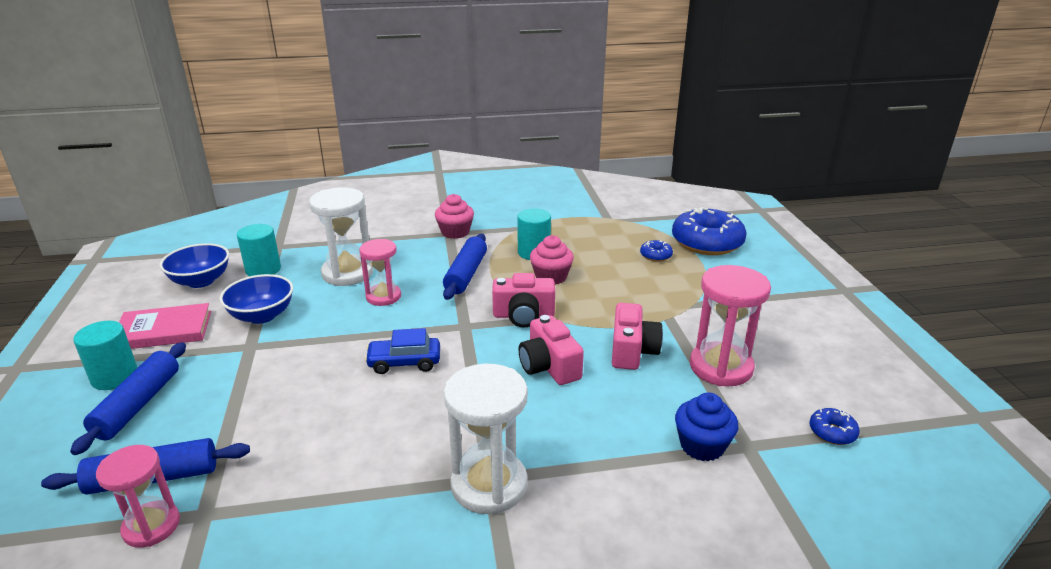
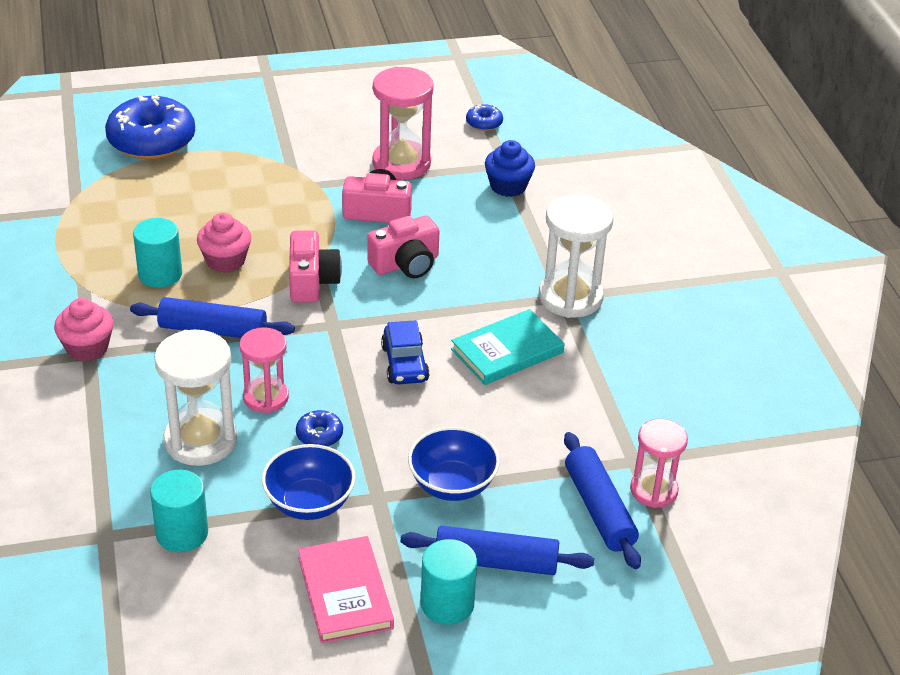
camera: 95 degrees left, 10 degrees up
(201, 281) = (211, 596): blue bowl -> blue bowl (452, 484)
(406, 427) = (507, 351): none -> turquoise book
(655, 256) = (180, 180): blue donut -> blue donut (319, 435)

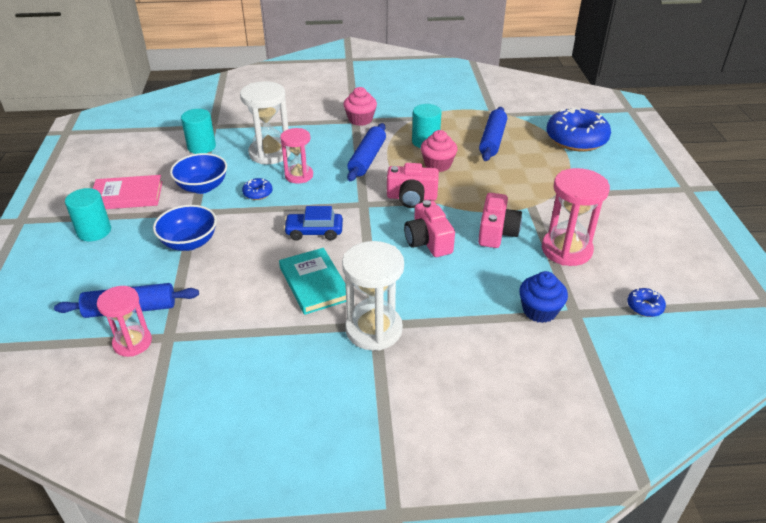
camera: 100 degrees right, 0 degrees up
(496, 562) = (113, 254): blue rolling pin -> blue rolling pin (492, 140)

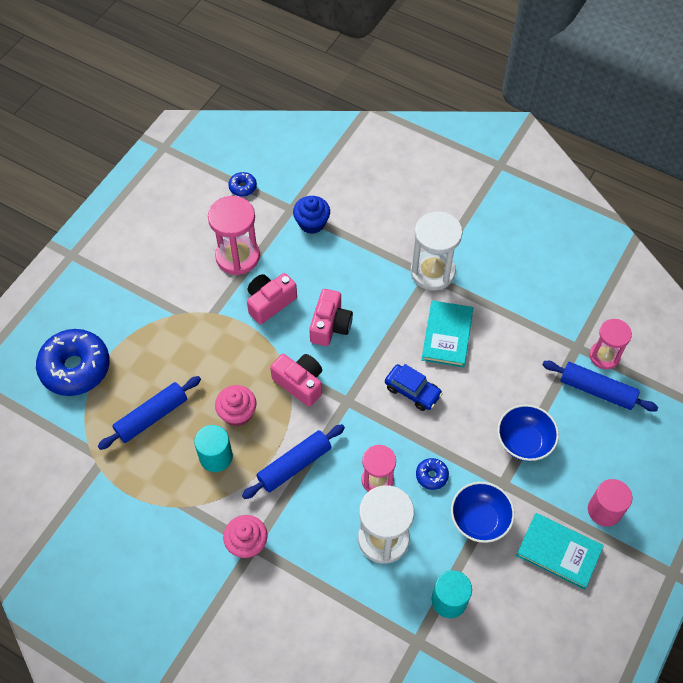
camera: 145 degrees left, 20 degrees up
(94, 231) = (604, 510): turquoise cylinder -> pink cylinder
(127, 195) = (558, 552): pink book -> turquoise book

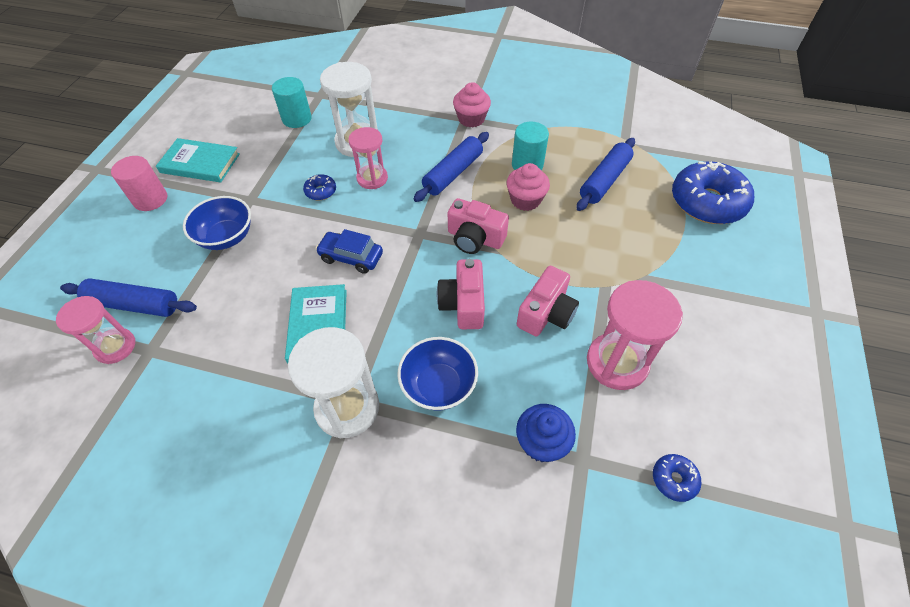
camera: 165 degrees right, 5 degrees down
(479, 520) = (273, 170): blue bowl -> blue bowl (438, 385)

